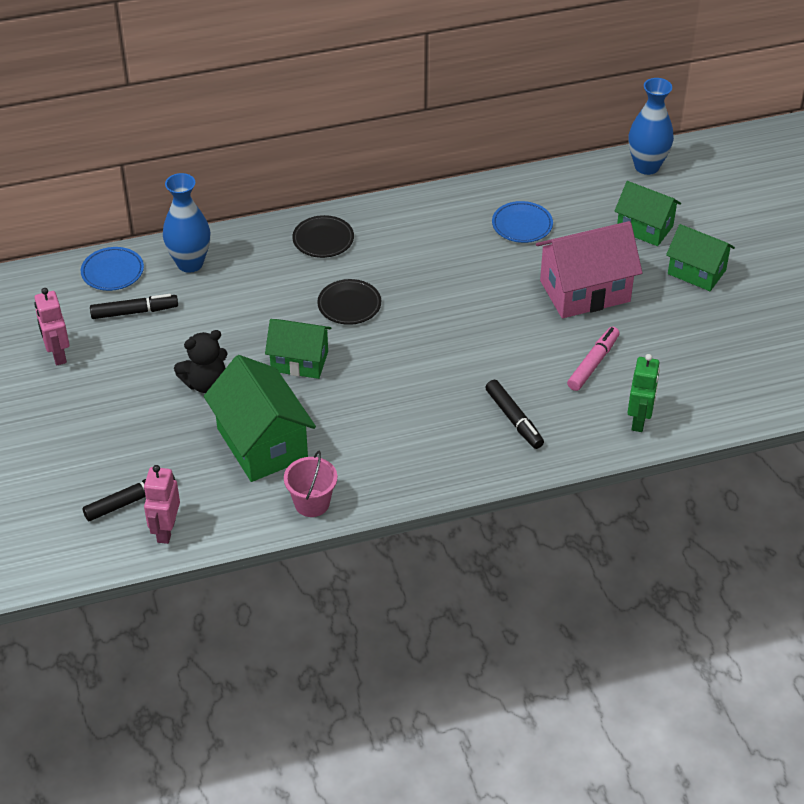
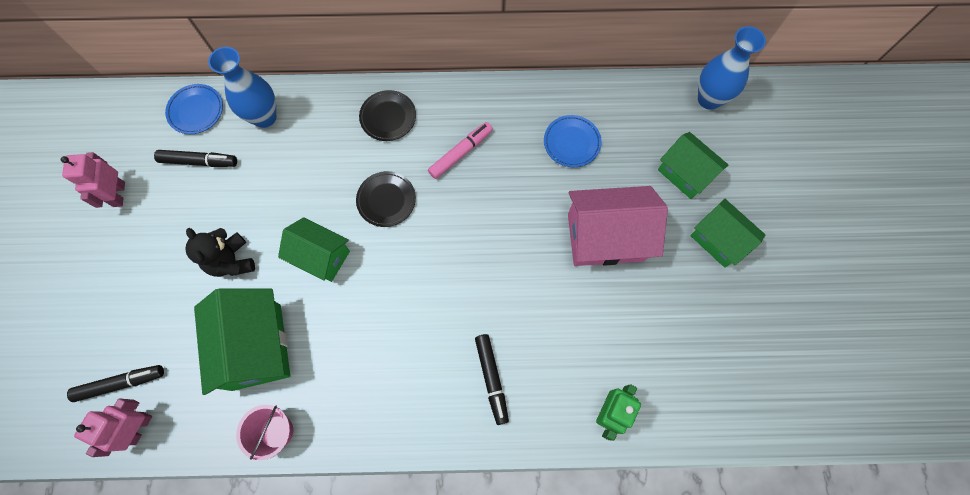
camera: 15 degrees right, 25 degrees up
(205, 383) = (231, 261): black teddy bear -> black teddy bear turned 75 degrees clockwise
(593, 363) = (586, 329): pink marker -> pink marker (460, 153)

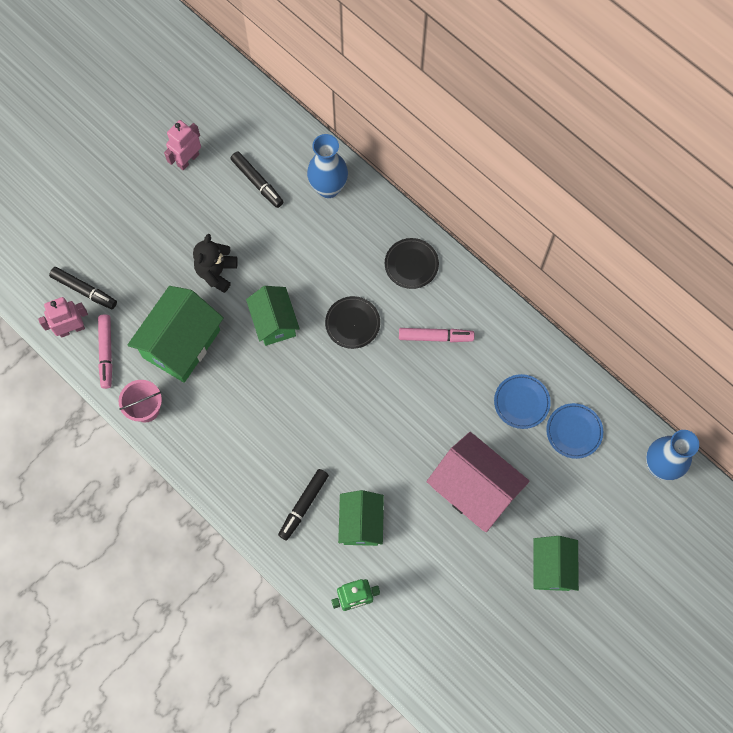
camera: 45 degrees right, 0 degrees up
(193, 418) = (106, 353): none -> pink marker
(196, 111) = (288, 142): blue plate -> blue plate (574, 431)
(685, 173) = (579, 501): green house -> green house (361, 523)

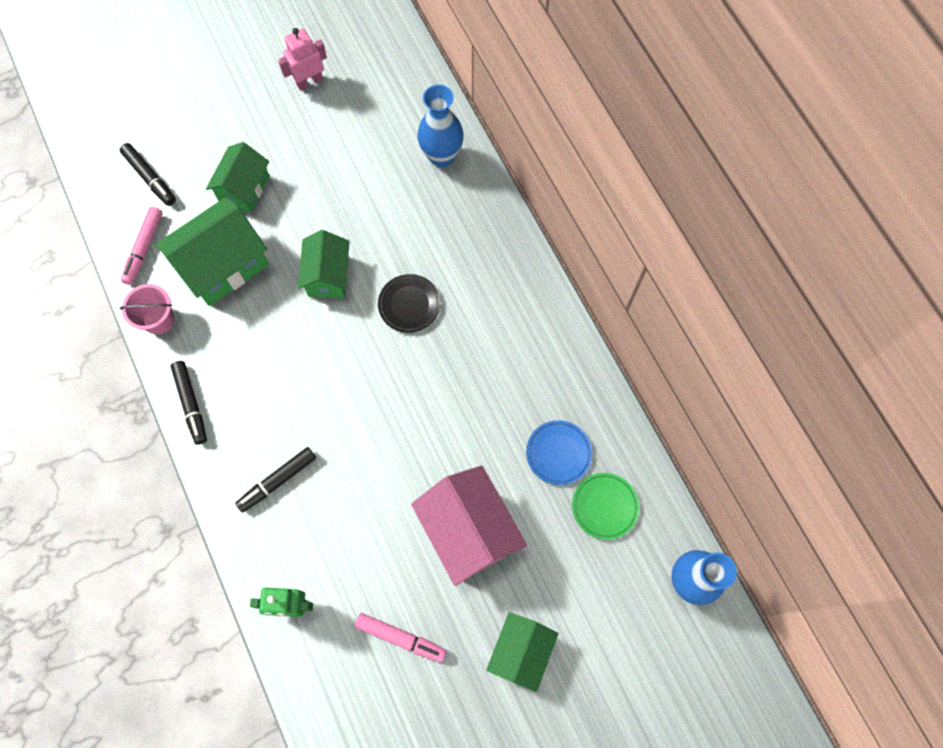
camera: 20 degrees right, 0 degrees up
(71, 329) = (120, 212): pink robot -> none
(216, 272) = (290, 204): black teddy bear -> none
(257, 182) = (370, 126): black marker -> black marker (191, 404)
(361, 523) = (331, 523): green house -> green house (244, 189)
(411, 264) = (497, 264): black plate -> none
(435, 337) = (492, 349): pink marker -> pink marker (400, 637)
(574, 431) = (604, 506): blue plate -> green plate

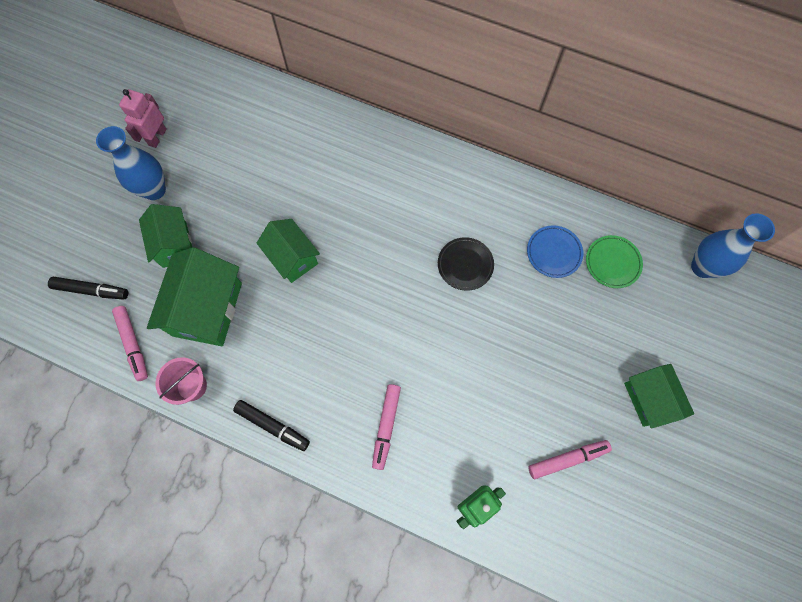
camera: 40 degrees left, 0 degrees up
(278, 481) = (386, 426): black marker -> pink marker
(409, 305) = (368, 234): black plate -> black plate (465, 265)
(441, 156) = (300, 121): blue vase -> blue vase (154, 190)
(468, 531) = (544, 350): pink house -> none

